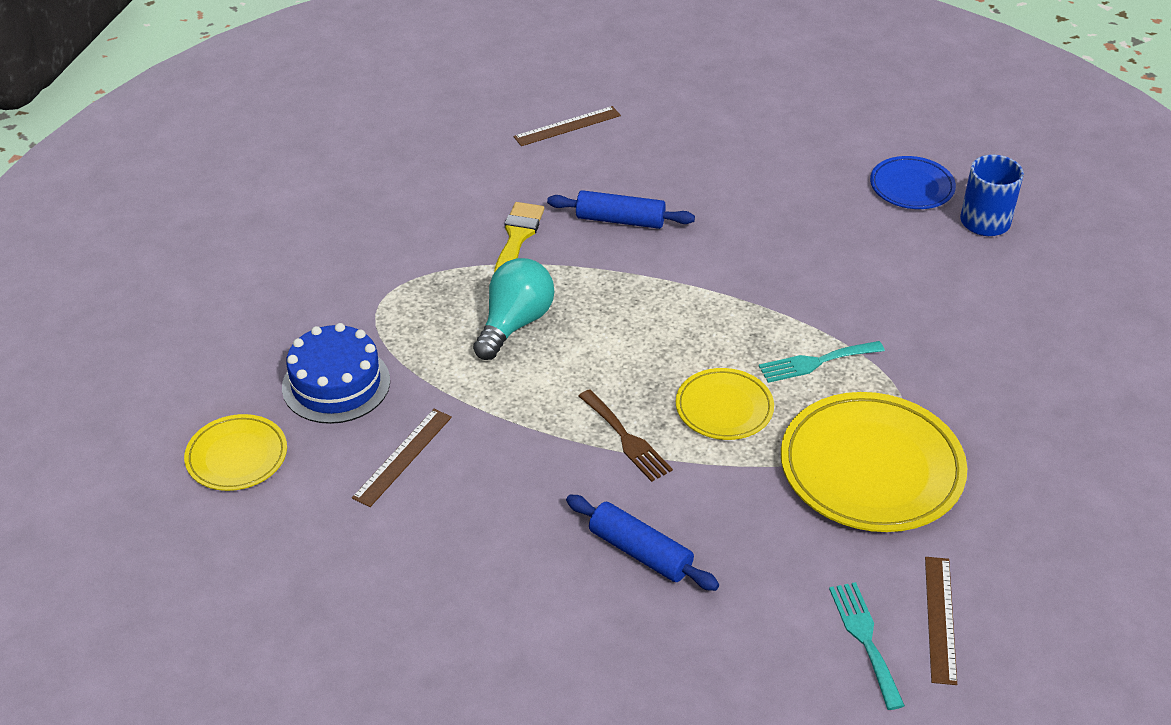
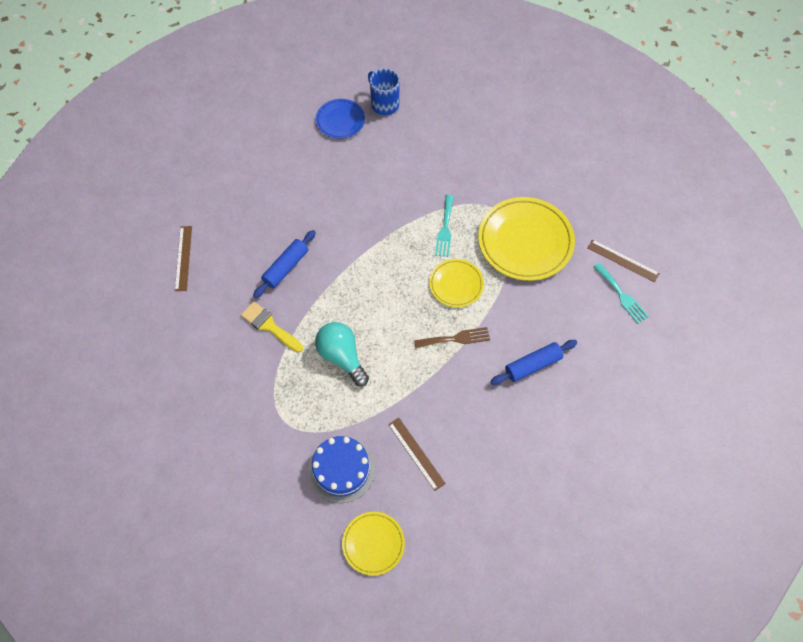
camera: 65 degrees left, 20 degrees up
(865, 639) = (622, 295): turquoise fork -> turquoise fork turned 135 degrees counterclockwise

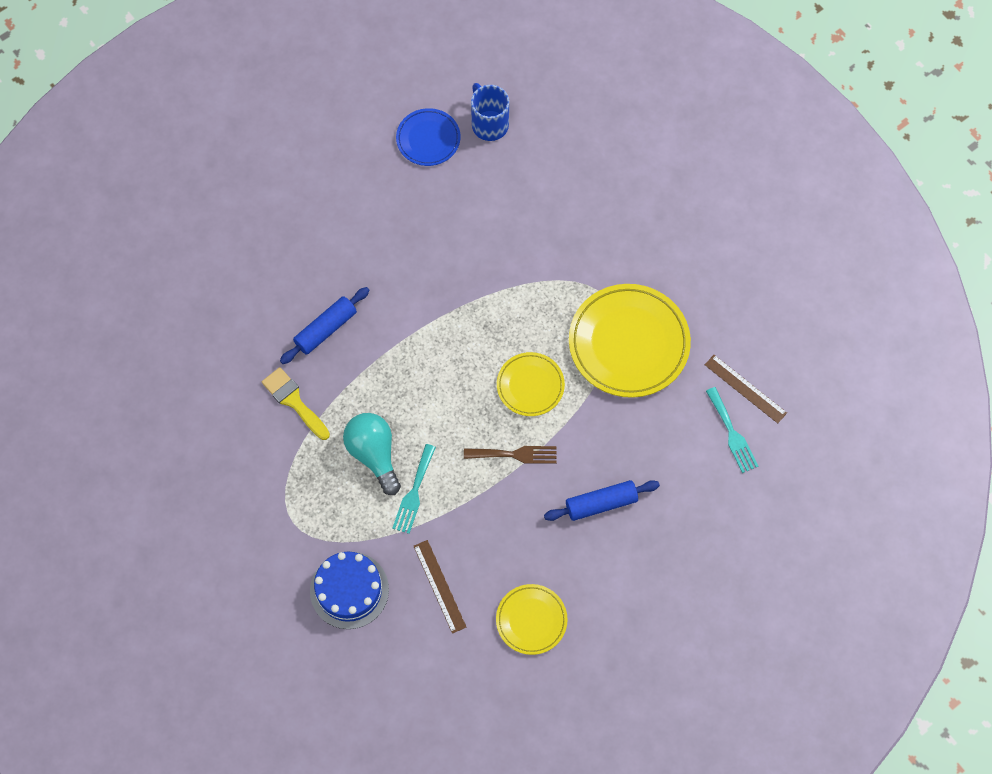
camera: 10 degrees right, 5 degrees up
(183, 258) = (203, 296): brown ruler -> none
(373, 544) = (370, 681): yellow plate -> yellow plate (531, 620)
(445, 229) = (532, 310): turquoise fork -> turquoise fork (414, 493)

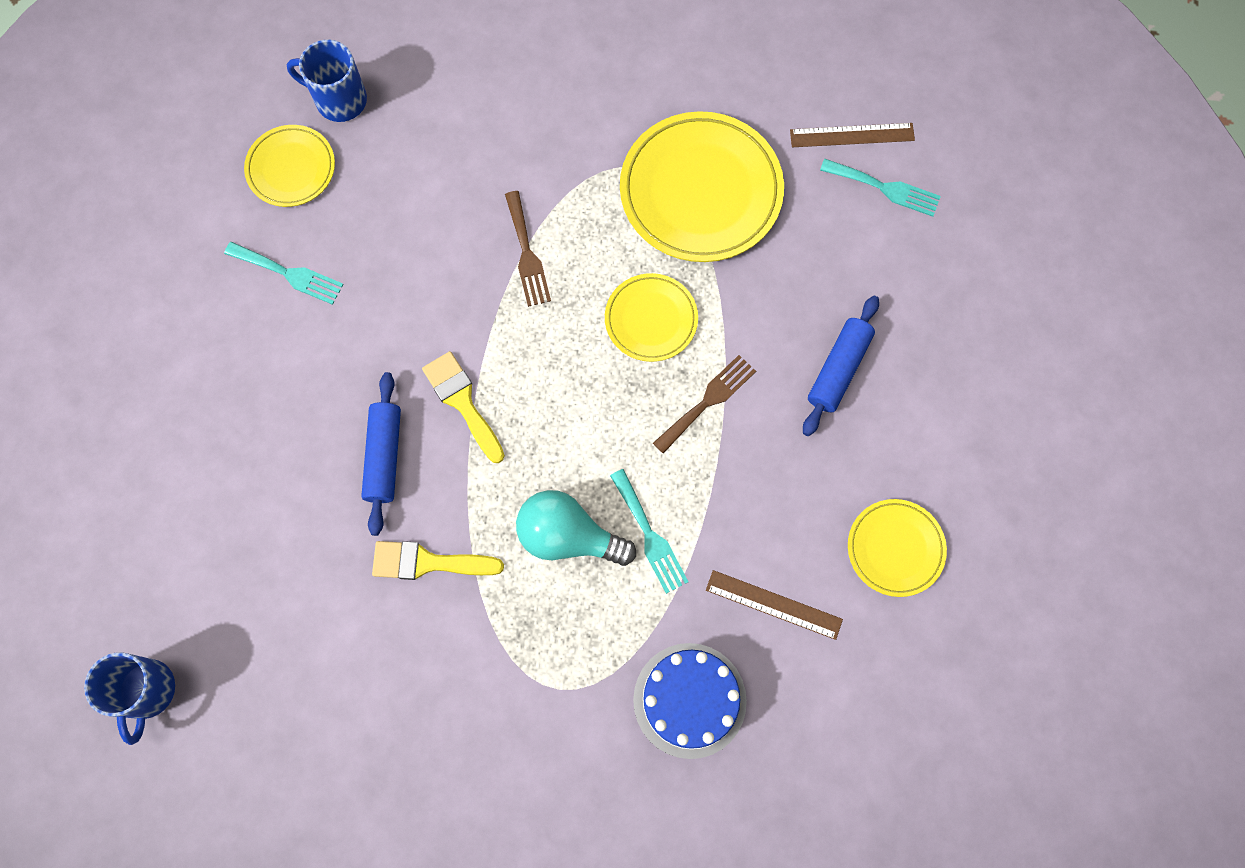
camera: 45 degrees left, 5 degrees up
(106, 337) = (147, 691): none -> blue mug
(372, 193) = (289, 274): none -> turquoise fork
(391, 338) = (462, 402): none -> yellow brush
(428, 139) = (291, 168): blue plate -> yellow plate
(502, 292) = (527, 254): none -> brown fork

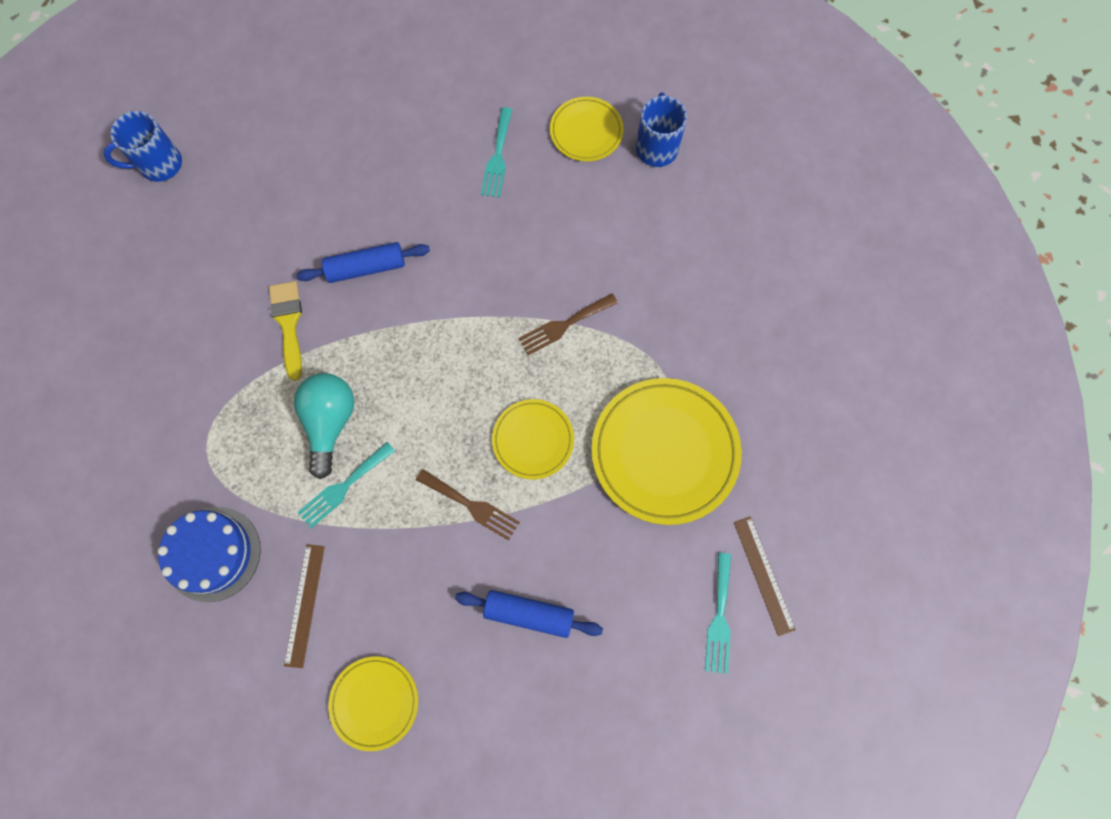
camera: 75 degrees right, 0 degrees up
(462, 402) = (423, 312): yellow brush -> none

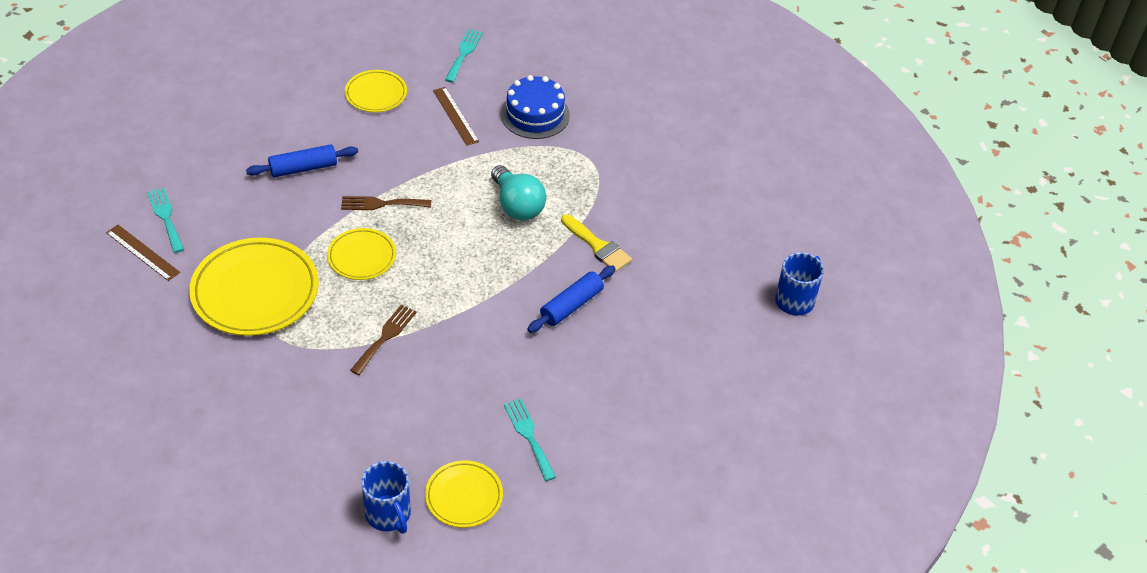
camera: 145 degrees right, 25 degrees down
(343, 487) = (478, 177): turquoise fork -> turquoise fork (464, 53)

